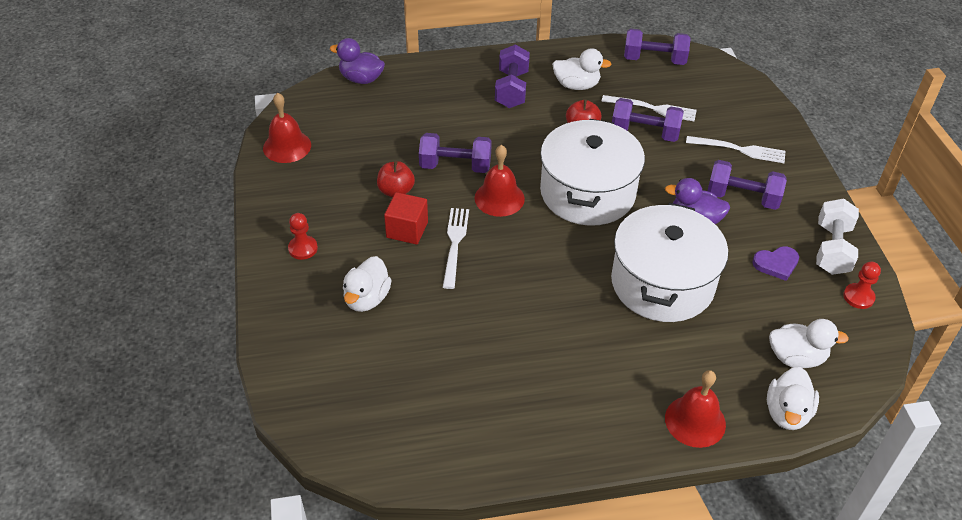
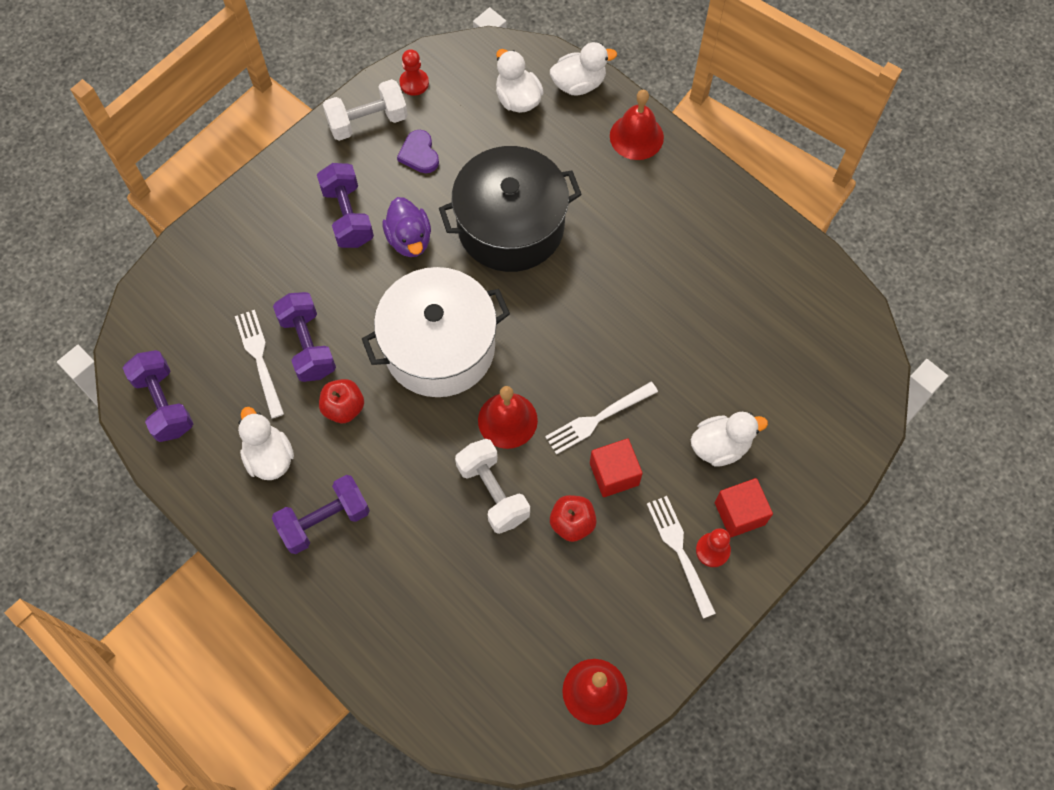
camera: 125 degrees left, 20 degrees up
(310, 278) = (739, 513): none -> red cube
(361, 79) = (423, 705): purple duck -> none
(455, 166) = (493, 492): purple dumbbell -> white dumbbell
(662, 283) = (510, 226): white pot -> black pot
(739, 150) = (274, 249): white fork -> white fork (680, 552)
(776, 264) = (419, 154): purple heart -> purple heart turned 150 degrees counterclockwise

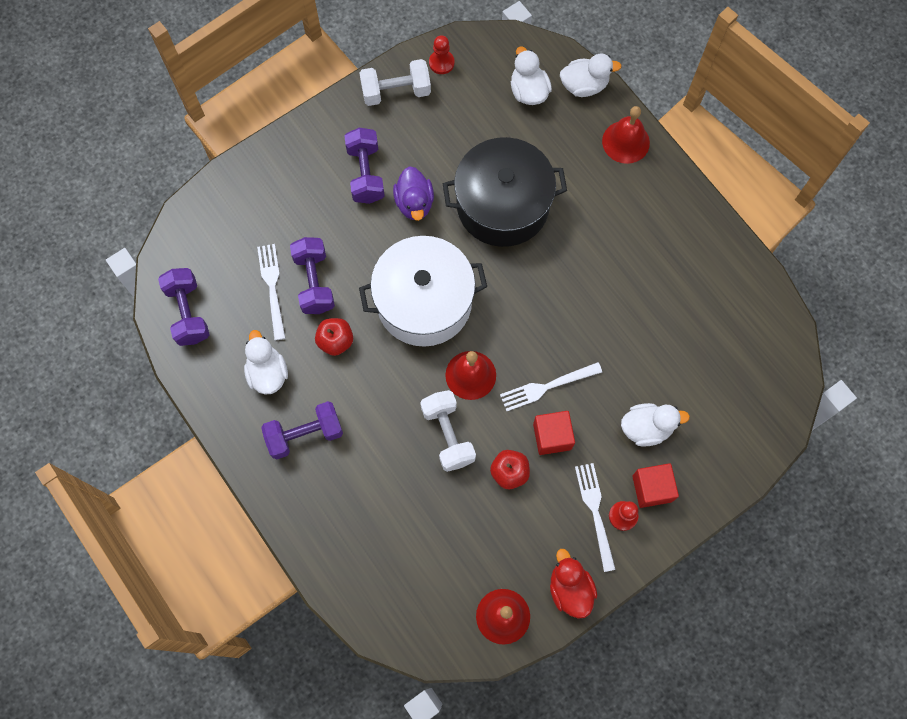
camera: 10 degrees right, 5 degrees up
(419, 154) = (435, 128): purple heart -> none
(667, 645) = (570, 588): none -> red duck

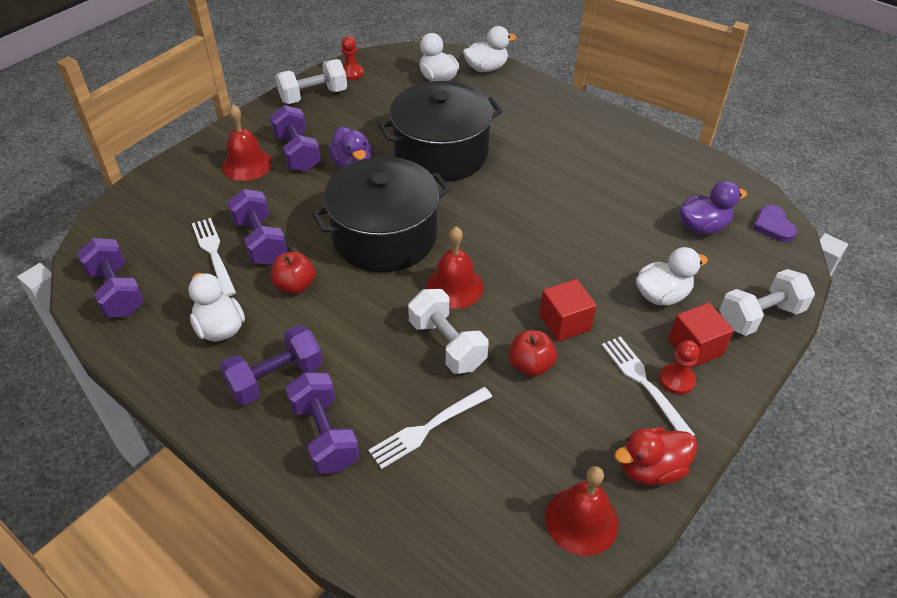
camera: 15 degrees left, 25 degrees down
(333, 497) = (324, 435): none -> purple dumbbell
(424, 302) = (384, 236): white pot -> black pot
(547, 387) = (541, 281): white fork -> white fork (428, 428)
(570, 588) = (651, 469): red duck -> red duck turned 75 degrees counterclockwise
(625, 142) = (539, 95): red bell -> red bell (247, 164)
(717, 359) = (702, 227): none -> purple duck
(721, 471) = (759, 316): none -> white dumbbell
(784, 373) = (773, 226): none -> purple heart

